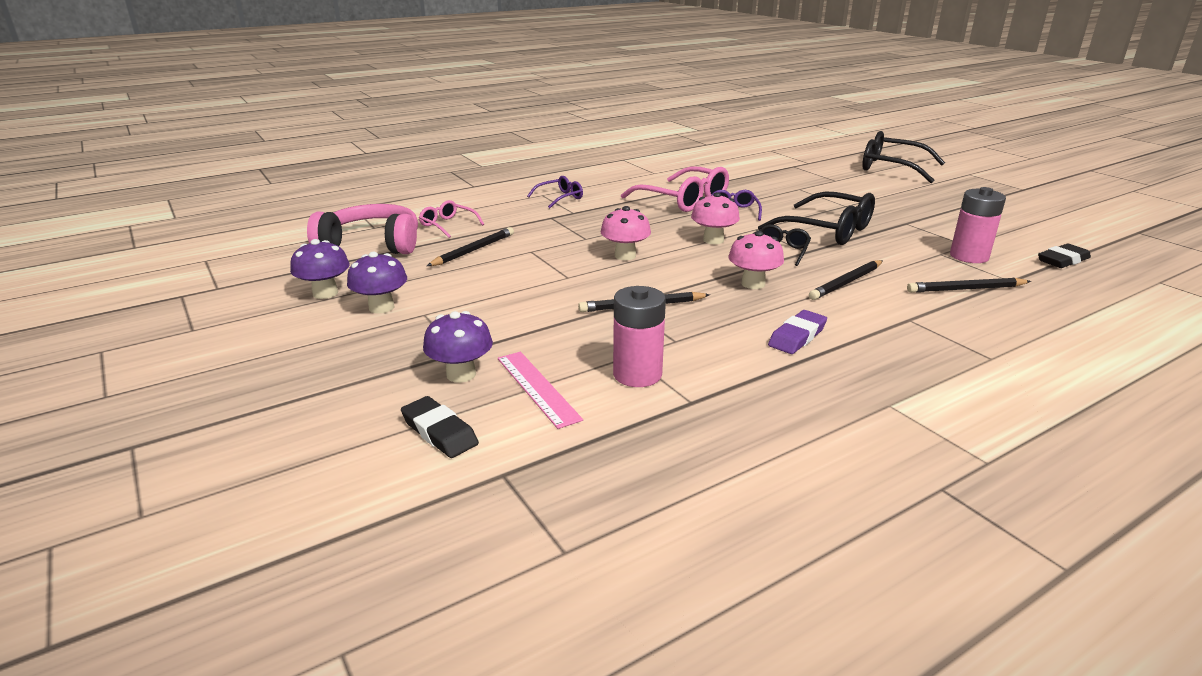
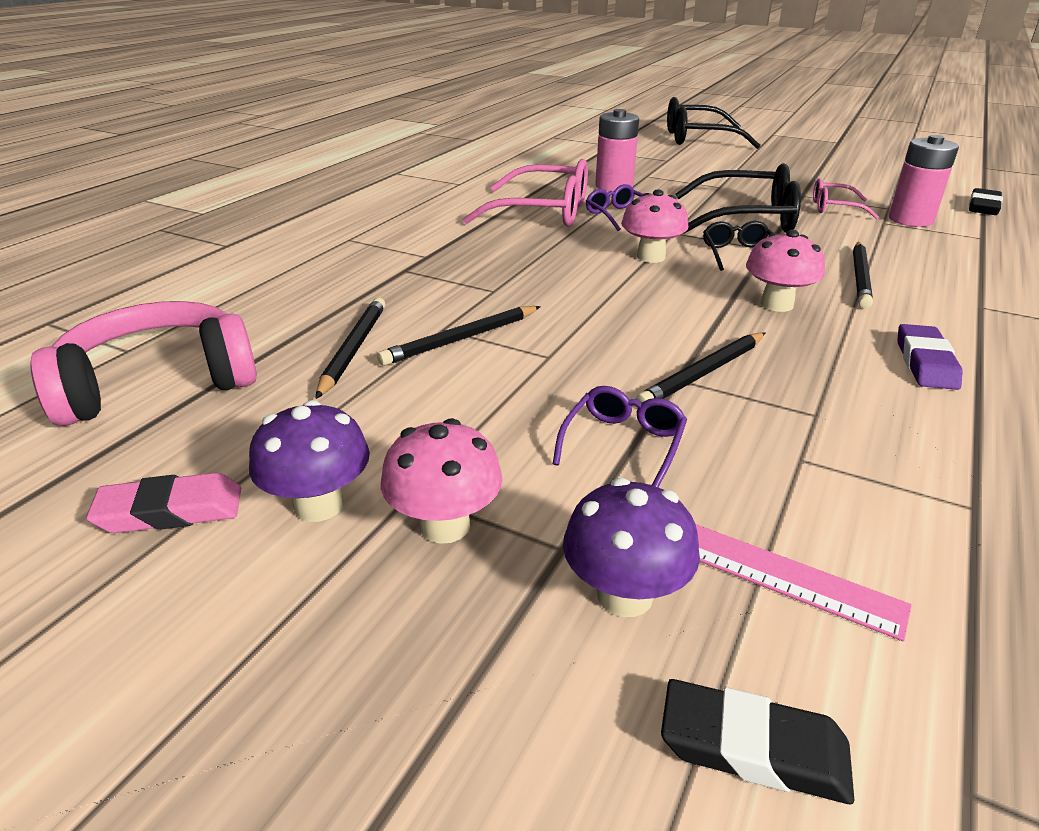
camera: 30 degrees left, 5 degrees up
(325, 293) = (170, 511): purple mushroom -> pink eraser
(448, 225) = (259, 316): pink glasses -> pink glasses (834, 208)
(560, 198) = (380, 239): purple glasses -> purple glasses (623, 444)
(625, 256) = (579, 303): pink mushroom -> pink mushroom (445, 525)
(637, 374) = (854, 488): pink battery -> pink battery (614, 186)
(966, 289) = (967, 257): black pencil -> black pencil (461, 339)

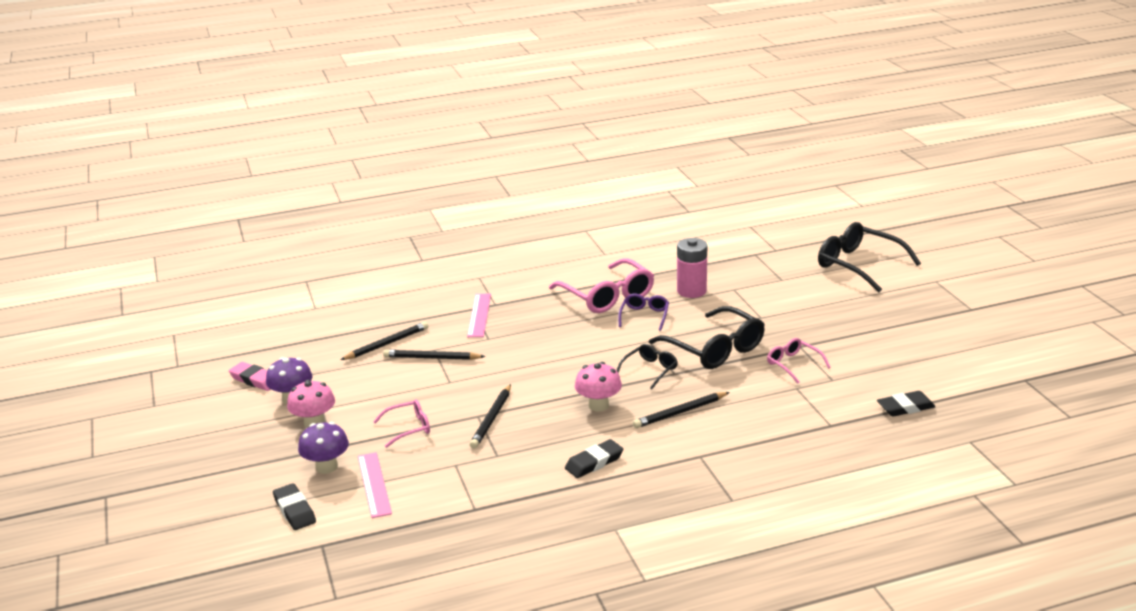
camera: 45 degrees right, 5 degrees down
(158, 383) = (306, 329): pink headphones -> none
(428, 272) = (479, 315): none -> pink ruler
(623, 444) = (408, 428): purple glasses -> pink glasses
(651, 257) = (600, 351): pink mushroom -> none
(703, 373) = (492, 419): black pencil -> black pencil turned 75 degrees counterclockwise
(910, 220) = (820, 394): pink battery -> none
(925, 363) = (594, 462): purple eraser -> black eraser

